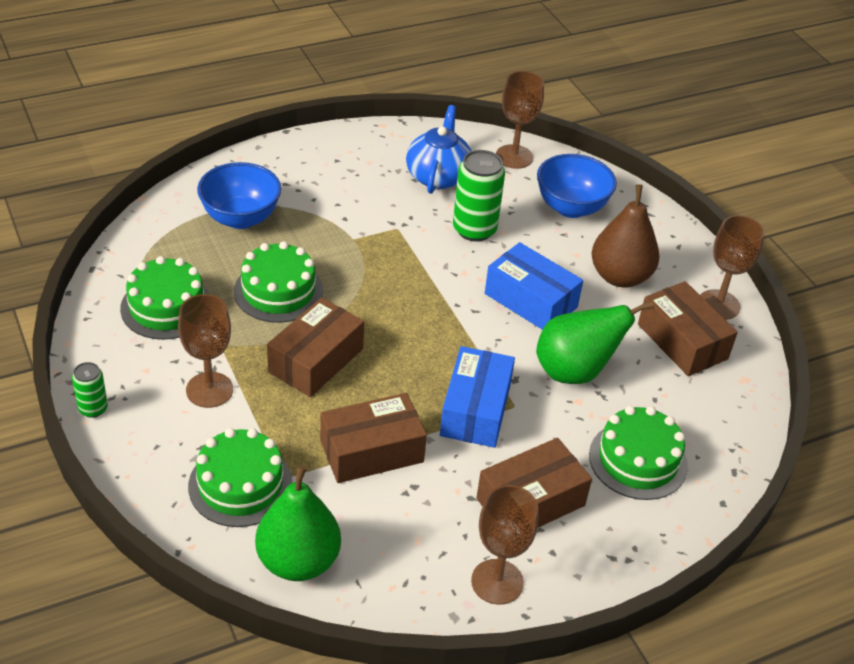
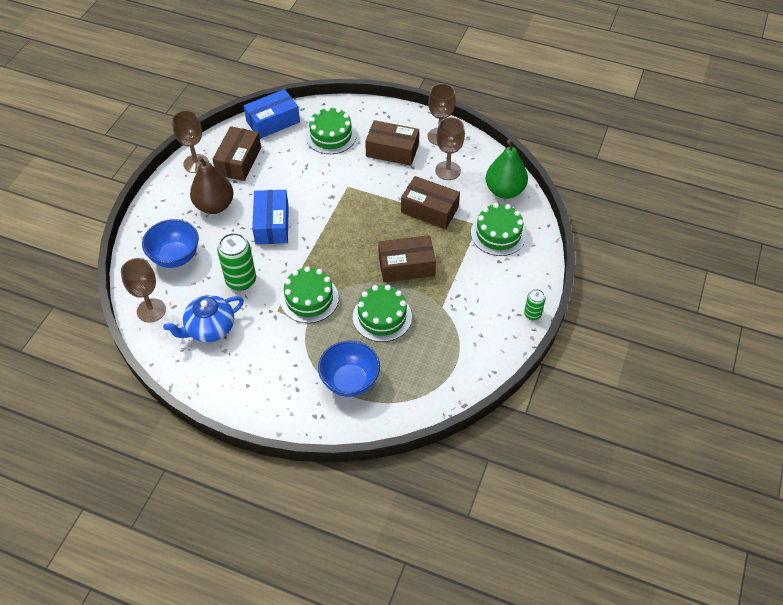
camera: 130 degrees left, 10 degrees up
(166, 307) = (447, 348): green cake -> green cake (309, 299)
(209, 390) = (470, 286): brown goblet -> brown goblet (447, 170)
(475, 410) = (366, 196): blue box -> blue box (273, 122)
(575, 371) = (302, 181): green pear -> none

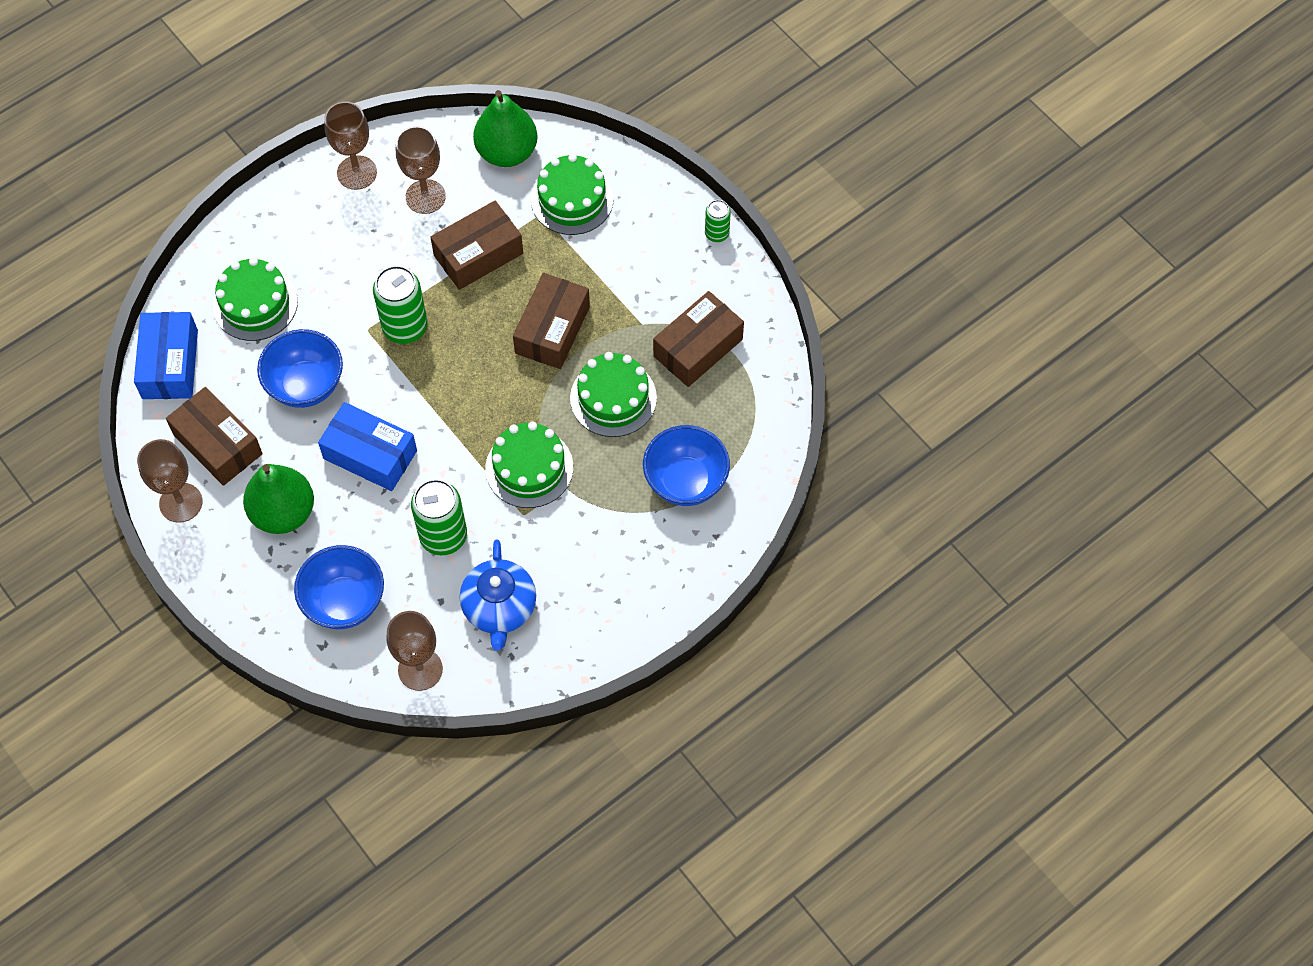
camera: 60 degrees left, 10 degrees up
(214, 206) = (283, 512): brown pear -> green pear
(296, 178) = (306, 385): none -> blue bowl
(360, 201) = (405, 327): none -> green can
(392, 151) = (341, 243): brown box -> brown box (698, 348)

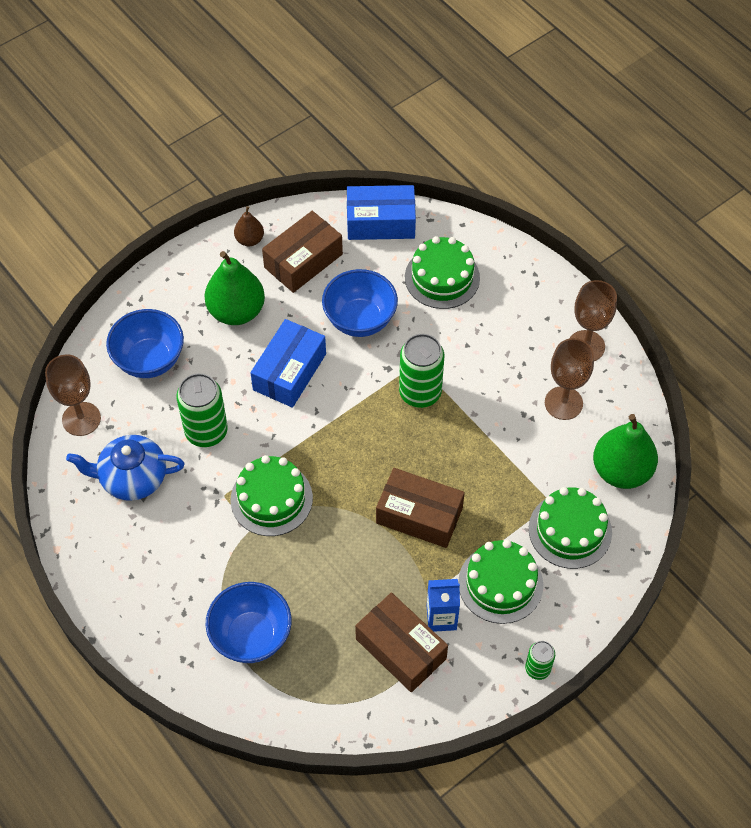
camera: 90 degrees right, 5 degrees down
(181, 502) = (249, 240): brown goblet -> brown pear
(478, 254) = (501, 449): brown box -> none
(613, 398) = (344, 570): green cake -> green cake (500, 583)
(665, 312) = (441, 618): none -> blue carton

